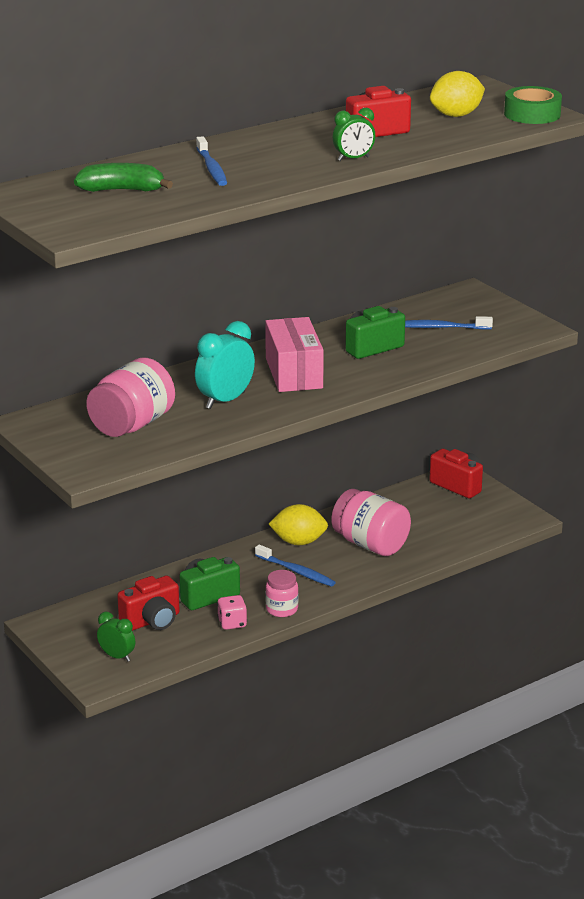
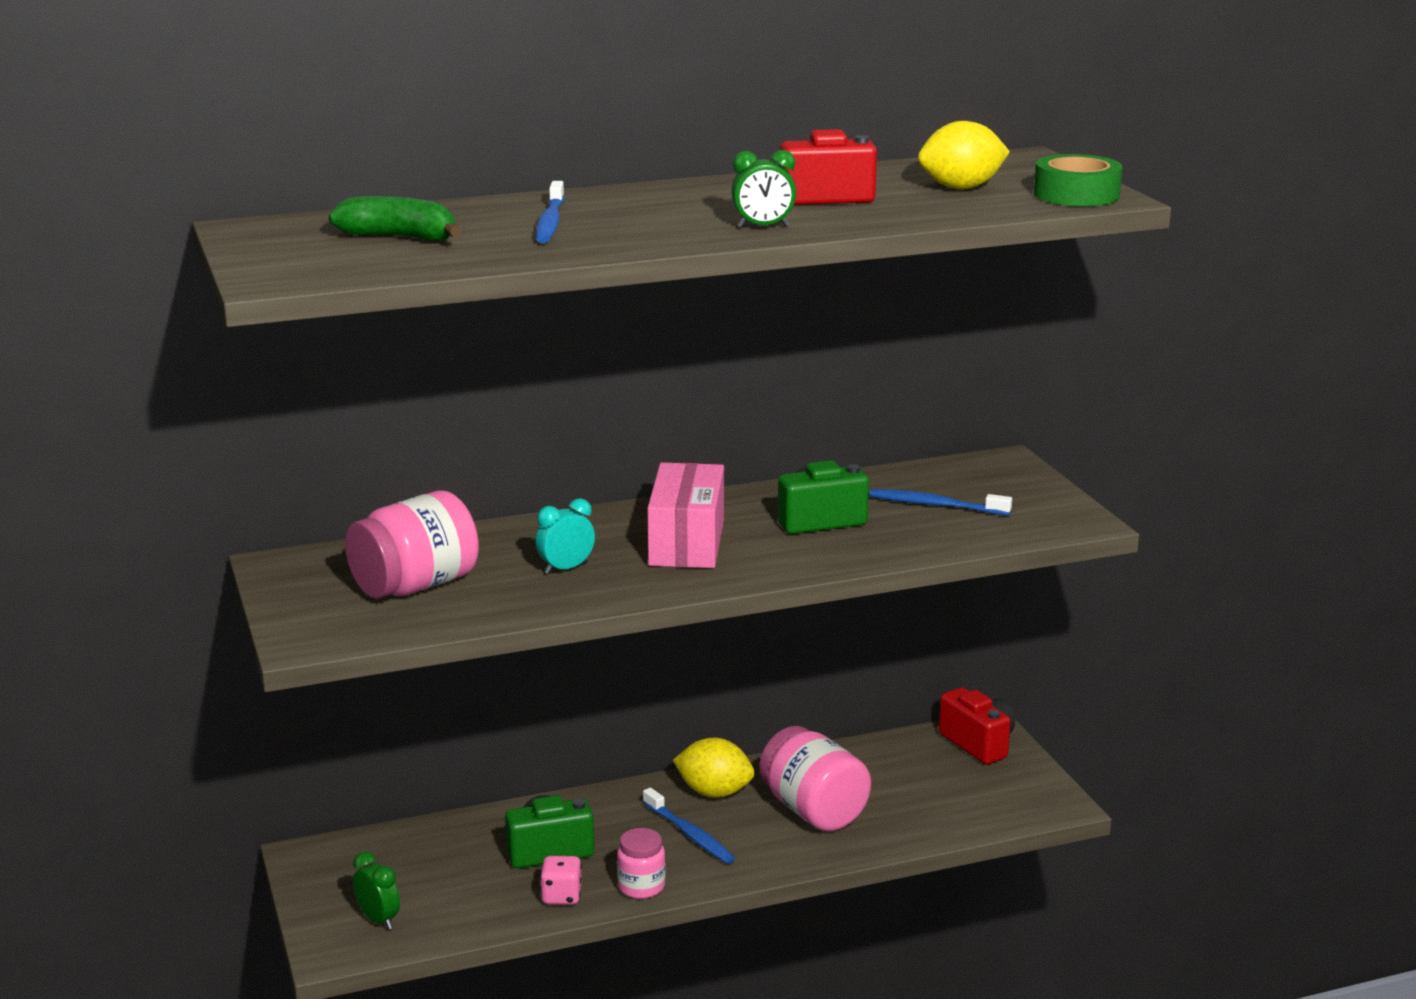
camera: 15 degrees right, 5 degrees down
(152, 621) = (454, 875): red camera -> none
(225, 400) = (566, 569): turquoise clock -> turquoise clock, size x0.62

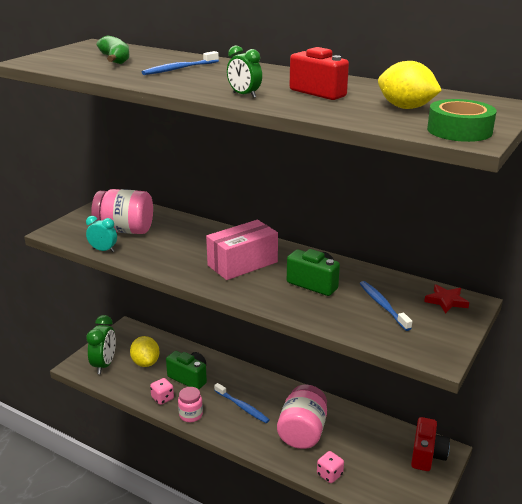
camera: 50 degrees right, 5 degrees up
(378, 919) = (104, 365): green clock -> green clock, size x1.63
(566, 569) = (180, 250): turquoise clock -> turquoise clock (103, 250)
(690, 834) = (242, 407): blue toothbrush -> blue toothbrush turned 60 degrees counterclockwise
(714, 792) = (280, 396): yellow lemon -> yellow lemon (145, 363)
(919, 829) = (329, 474): none -> pink dice
(982, 471) = (446, 301): none -> red star

